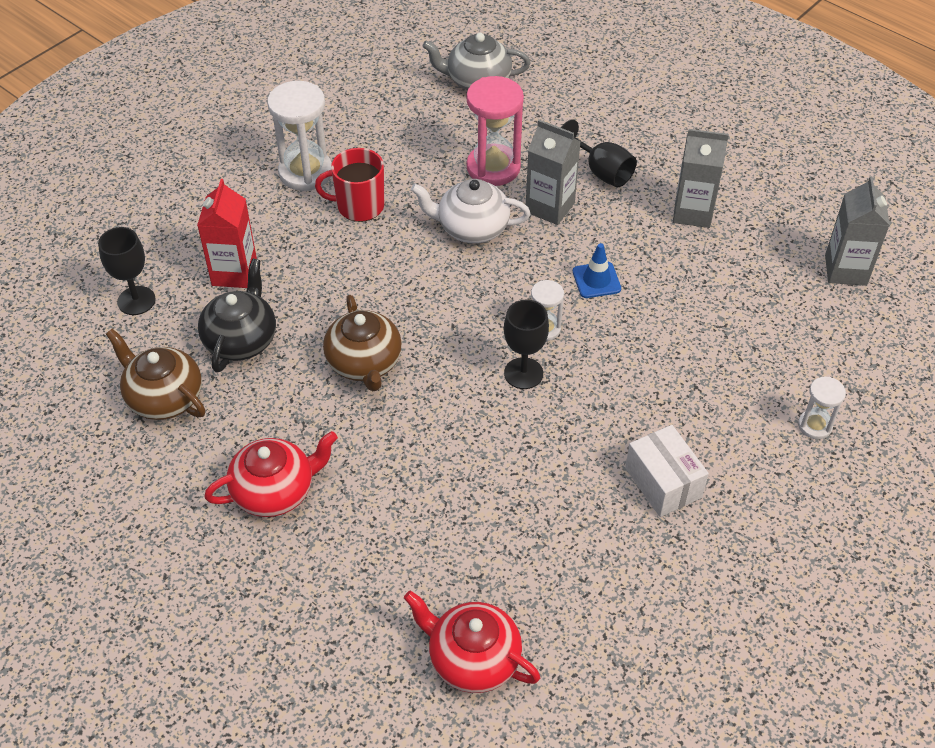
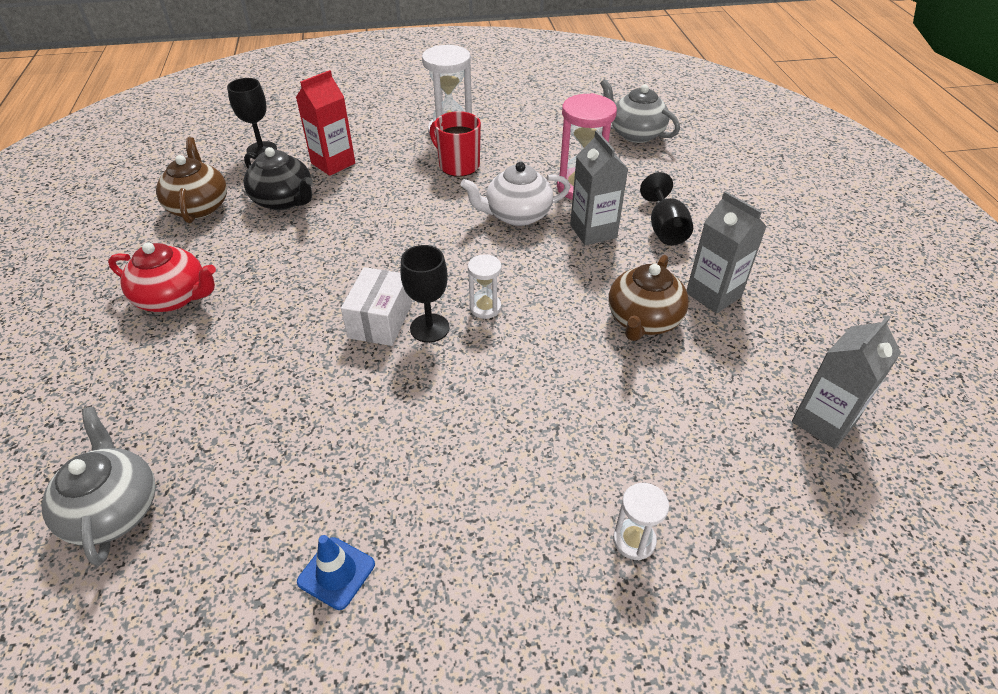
camera: 40 degrees right, 5 degrees down
(241, 340) = (284, 200): black teapot -> black teapot turned 75 degrees clockwise
(364, 363) = (334, 256): brown teapot -> brown teapot (643, 320)
(471, 228) = (517, 215): white teapot -> white teapot turned 60 degrees counterclockwise
(472, 659) = (114, 509): red teapot -> grey teapot
(596, 280) = (569, 298): blue traffic cone -> blue traffic cone (336, 573)
(663, 482) = (431, 486): white box -> white box (380, 321)

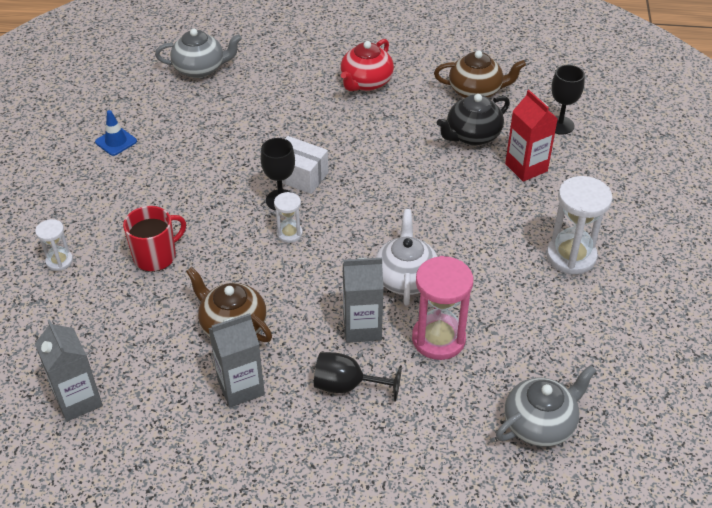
camera: 105 degrees right, 0 degrees up
(458, 165) = (503, 252): red mug -> red mug (156, 256)

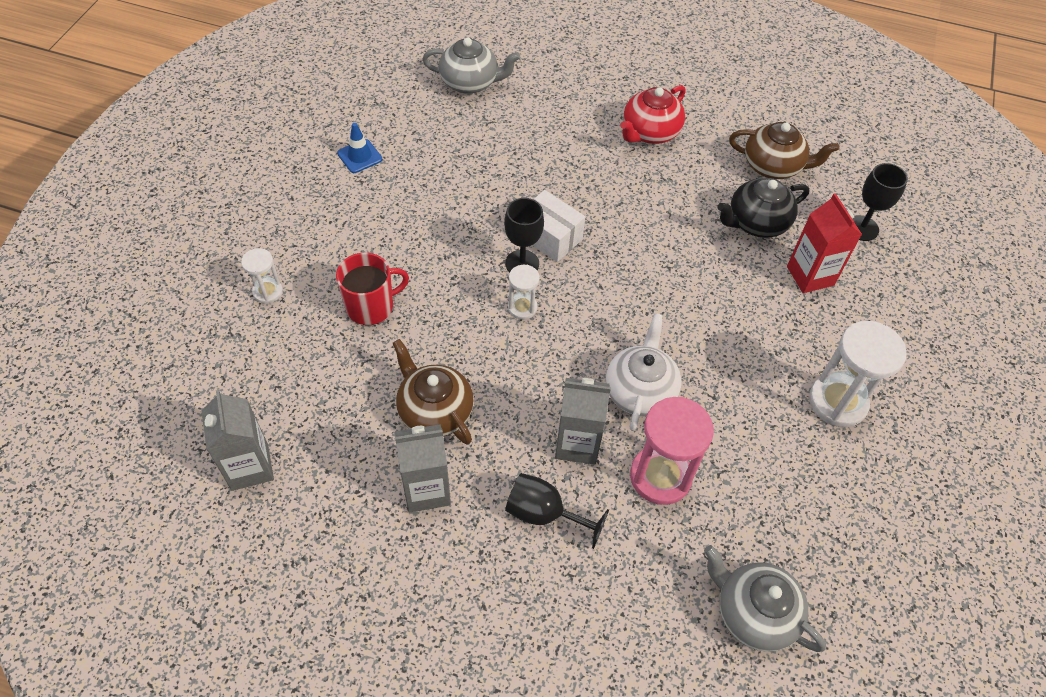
camera: 10 degrees right, 10 degrees up
(540, 424) = (753, 613): grey teapot -> grey teapot turned 120 degrees counterclockwise

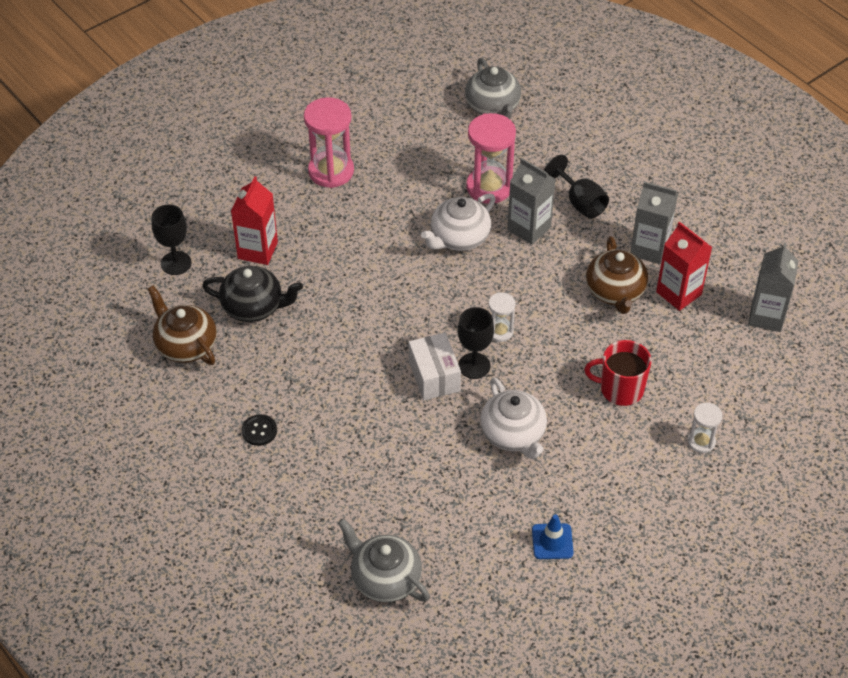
camera: 145 degrees left, 5 degrees down
(364, 446) = (678, 293): none -> red carton
(444, 221) = (513, 434): none -> white teapot
(650, 132) = (259, 431): red teapot -> black button
(837, 402) = (331, 171): white hourglass -> pink hourglass

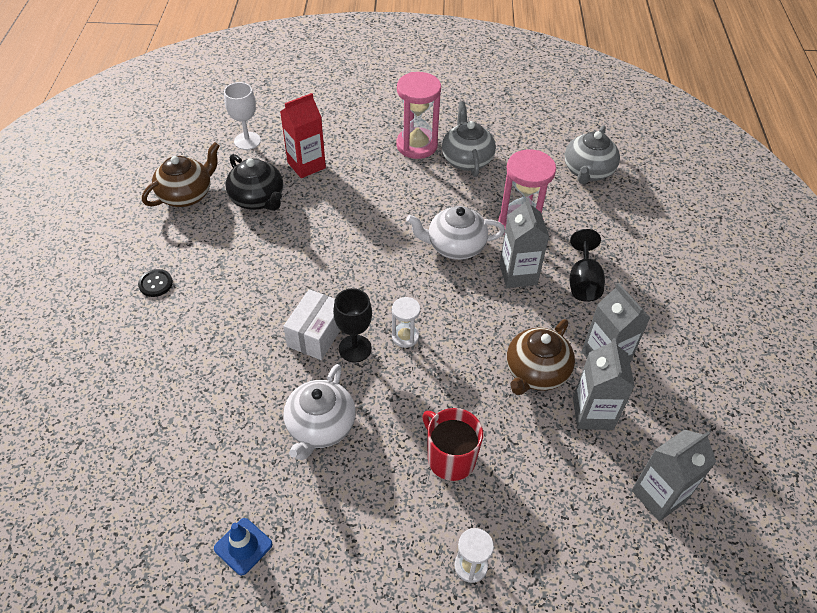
camera: 40 degrees right, 0 degrees up
(176, 263) = (247, 141): black goblet -> white goblet
(185, 345) = (187, 195): brown teapot -> brown teapot turned 45 degrees clockwise
(385, 578) = (92, 464): grey teapot -> grey teapot (466, 159)
(678, 293) = (593, 413): red carton -> grey carton

